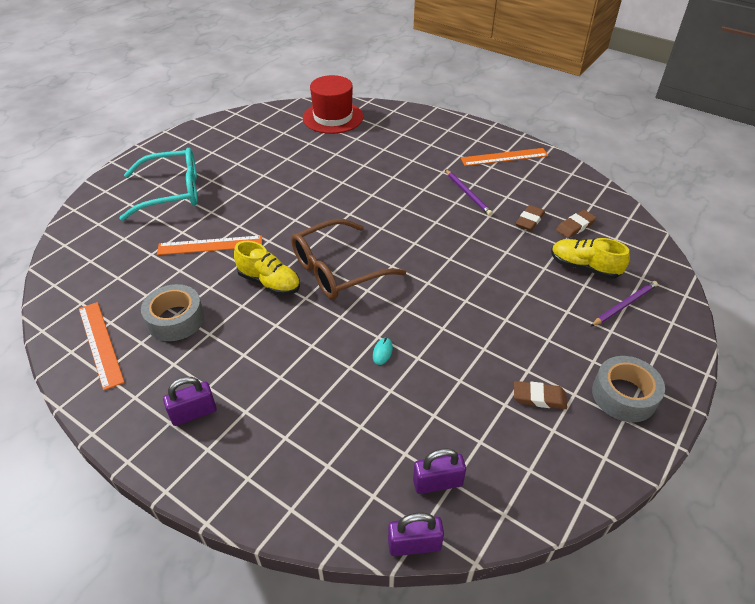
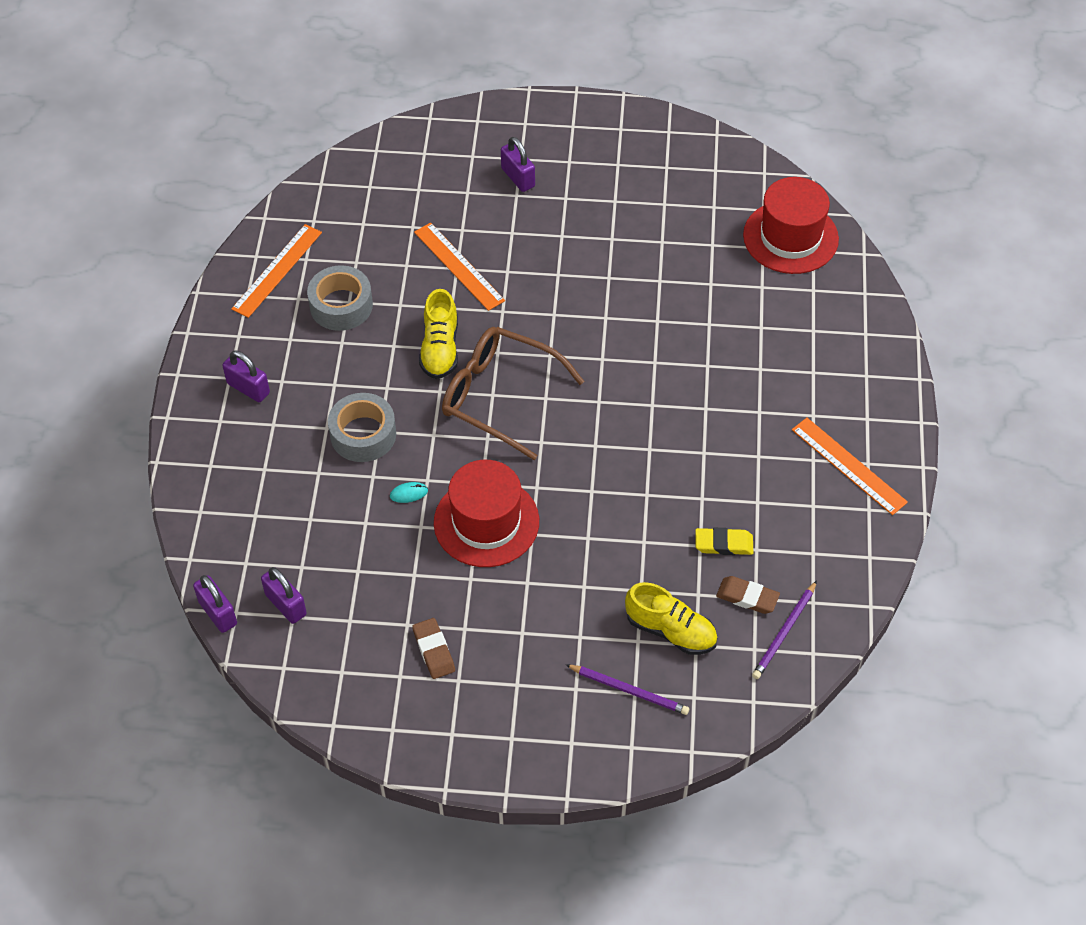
camera: 60 degrees right, 10 degrees up
(172, 192) = (518, 177): turquoise glasses -> purple padlock
(439, 319) = (486, 522): none -> red hat
(467, 194) = (731, 458): purple pencil -> purple pencil (784, 632)
(529, 220) = (723, 544): brown eraser -> yellow eraser
(584, 267) = (671, 630): yellow shoe -> yellow shoe turned 120 degrees clockwise
(624, 395) = (484, 725): grey tape -> grey tape (363, 434)

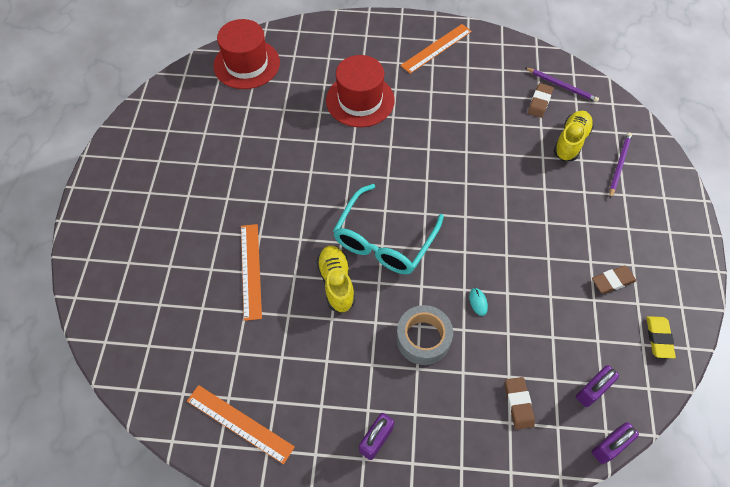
camera: 90 degrees left, 5 degrees up
(276, 525) = (518, 404): none -> brown eraser
(341, 305) = (286, 363): grey tape -> none
(440, 349) = (336, 283): yellow shoe -> yellow shoe turned 105 degrees counterclockwise
(459, 266) = (250, 270): orange ruler -> orange ruler turned 60 degrees counterclockwise
(486, 522) = (499, 248): red hat -> red hat (360, 100)
(500, 396) = (384, 240): brown glasses -> turquoise glasses
(518, 177) = (160, 228): purple padlock -> none
(723, 544) = (501, 112): yellow eraser -> yellow eraser (659, 338)

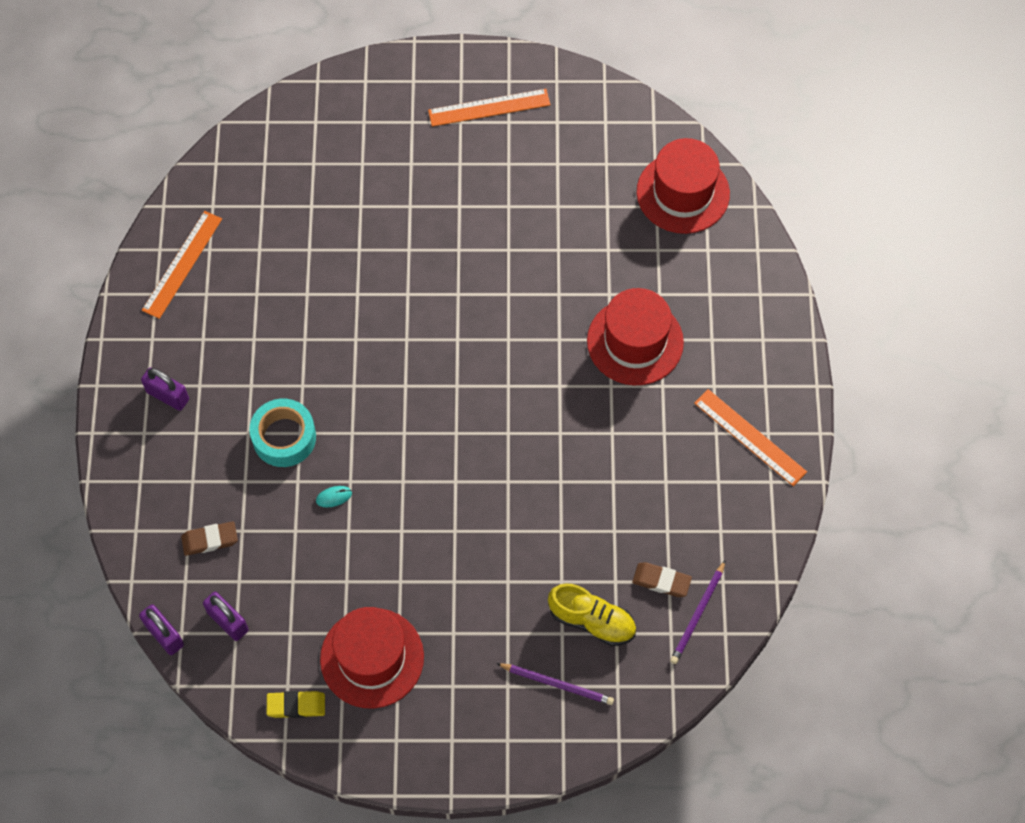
camera: 85 degrees right, 5 degrees up
(250, 270) = (361, 247): orange ruler -> orange ruler (489, 107)
(336, 283) = (350, 339): yellow shoe -> none
(384, 240) = (412, 387): turquoise glasses -> none
(423, 338) = (284, 437): grey tape -> turquoise tape
(612, 281) = (372, 658): brown eraser -> red hat

